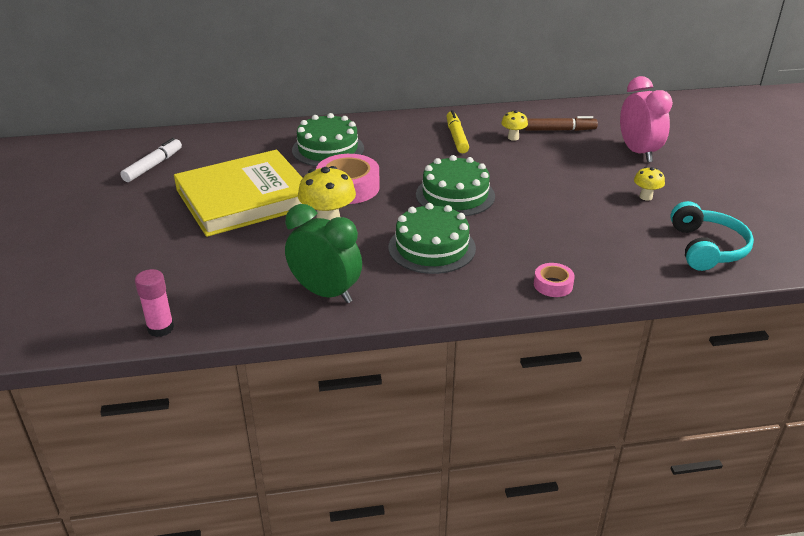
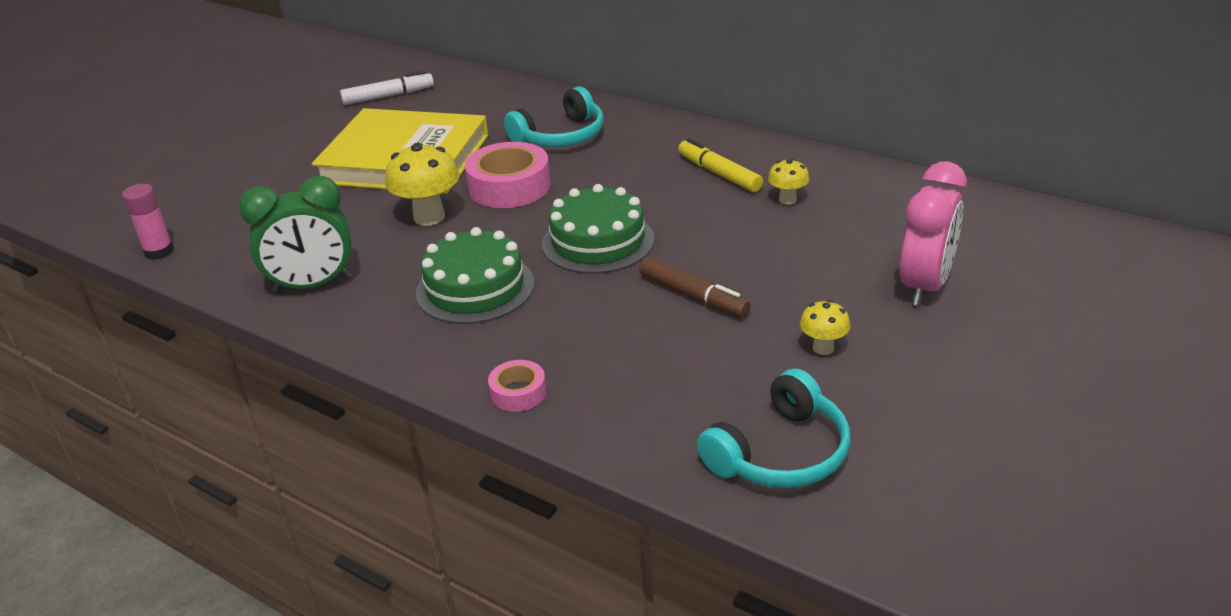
camera: 45 degrees right, 0 degrees up
(325, 293) = (313, 285): green clock -> green clock turned 90 degrees clockwise
(328, 149) = (561, 136): green cake -> turquoise headphones
(456, 137) = (719, 174): yellow marker -> yellow marker turned 75 degrees counterclockwise
(559, 130) = (867, 213): brown marker -> brown marker (693, 296)

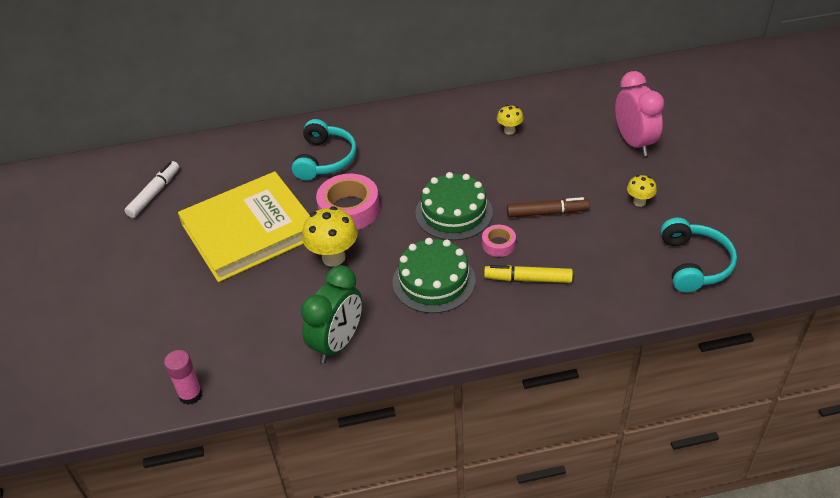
camera: 45 degrees left, 10 degrees up
(518, 392) = (548, 319): pink tape -> pink tape (498, 244)
(719, 174) = (452, 134): yellow marker -> yellow marker (528, 279)

